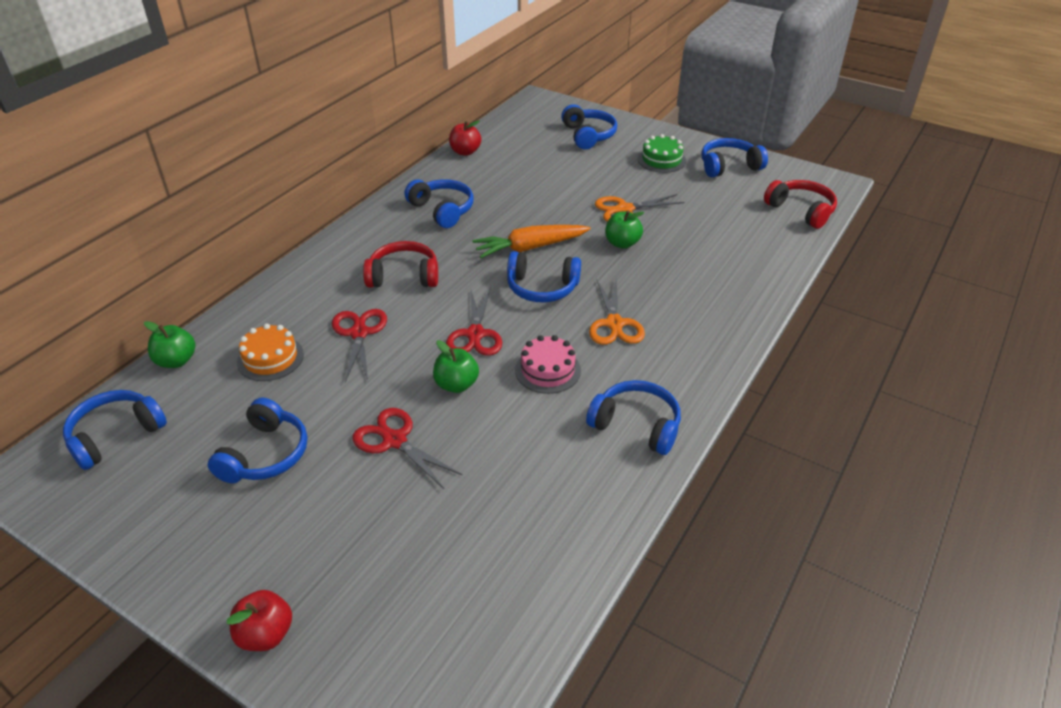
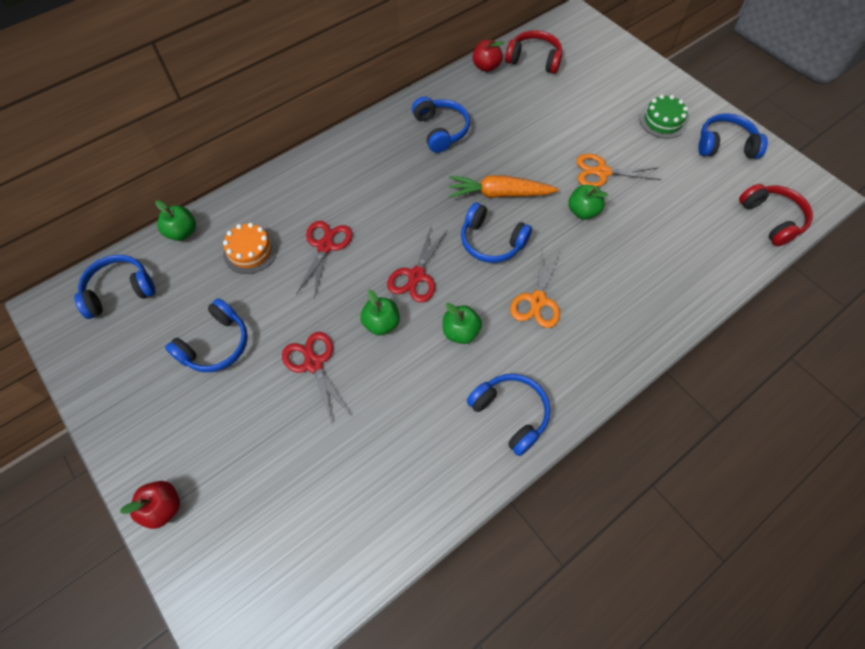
camera: 20 degrees right, 20 degrees up
(404, 276) = (382, 196): red headphones -> red headphones (534, 60)
(548, 370) = (460, 332): pink cake -> green apple
(588, 135) = (605, 73): blue headphones -> none

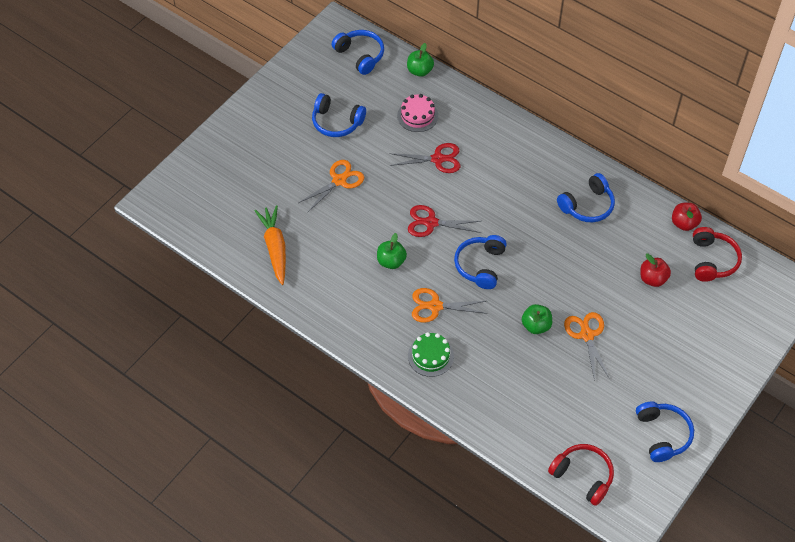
camera: 75 degrees right, 5 degrees down
(163, 507) = (224, 135): red apple -> red apple (652, 279)
(250, 251) = (417, 116): orange cake -> pink cake
(313, 363) = (339, 180): red scissors -> orange scissors
(381, 323) = (383, 211): green apple -> none
(499, 194) = (532, 262): orange carrot -> orange carrot (275, 248)
(510, 414) = (335, 304): blue headphones -> none
(662, 121) = (673, 379): green cake -> green cake (430, 356)
(771, 219) = (583, 476): red headphones -> red headphones turned 105 degrees counterclockwise

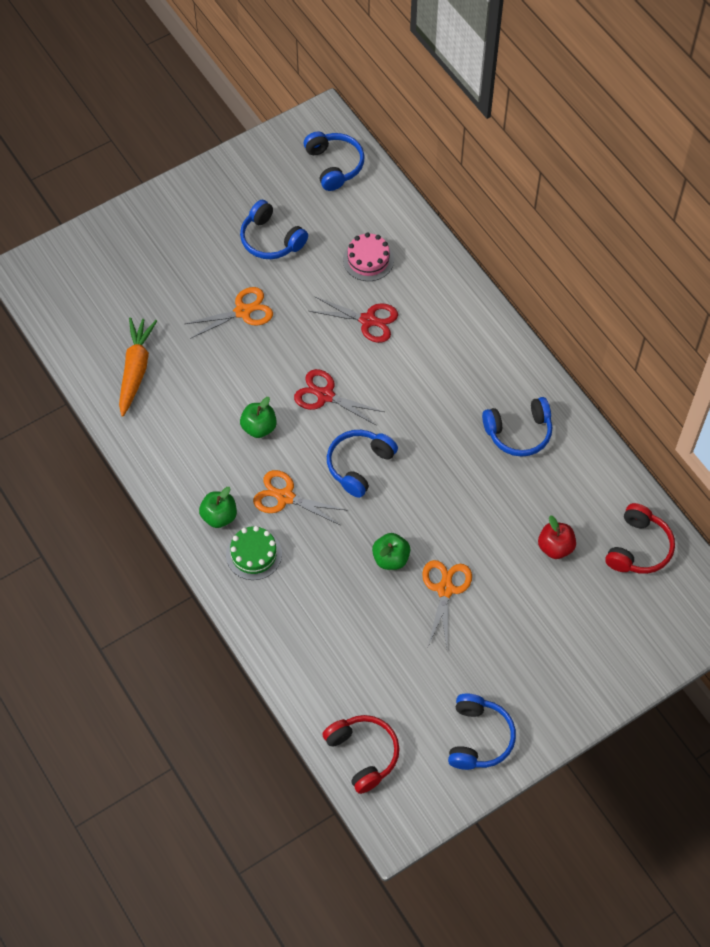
camera: 20 degrees right, 5 degrees up
(419, 71) = (395, 205): green apple -> green apple (219, 516)
(684, 223) = (625, 491): red apple -> none

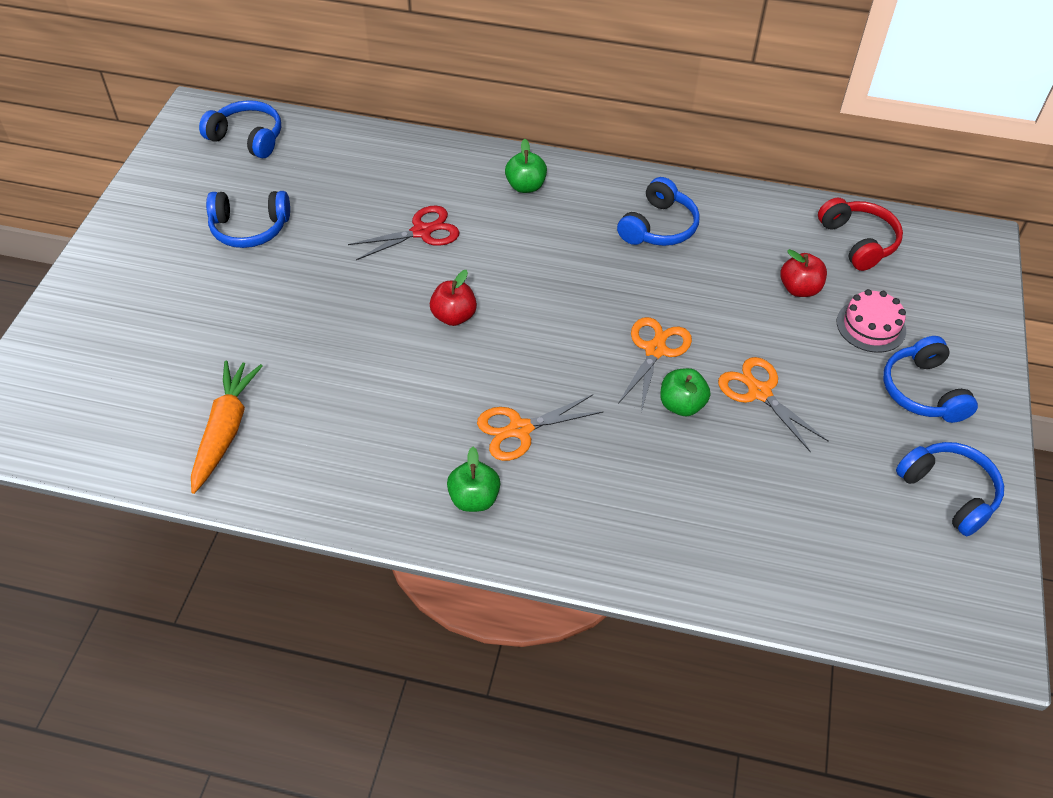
camera: 45 degrees left, 10 degrees down
(136, 369) = (225, 430): orange carrot -> orange carrot turned 45 degrees clockwise
(243, 311) = (288, 303): orange scissors -> orange scissors (655, 350)
(254, 554) = (551, 505): green cake -> none
(259, 427) = (421, 388): green apple -> green apple (525, 186)
(325, 395) = (454, 316): red scissors -> red apple
(359, 465) = (556, 350): blue headphones -> blue headphones (922, 391)
(363, 754) = (880, 601): red headphones -> none
(368, 260) = (365, 187): pink cake -> pink cake (871, 326)

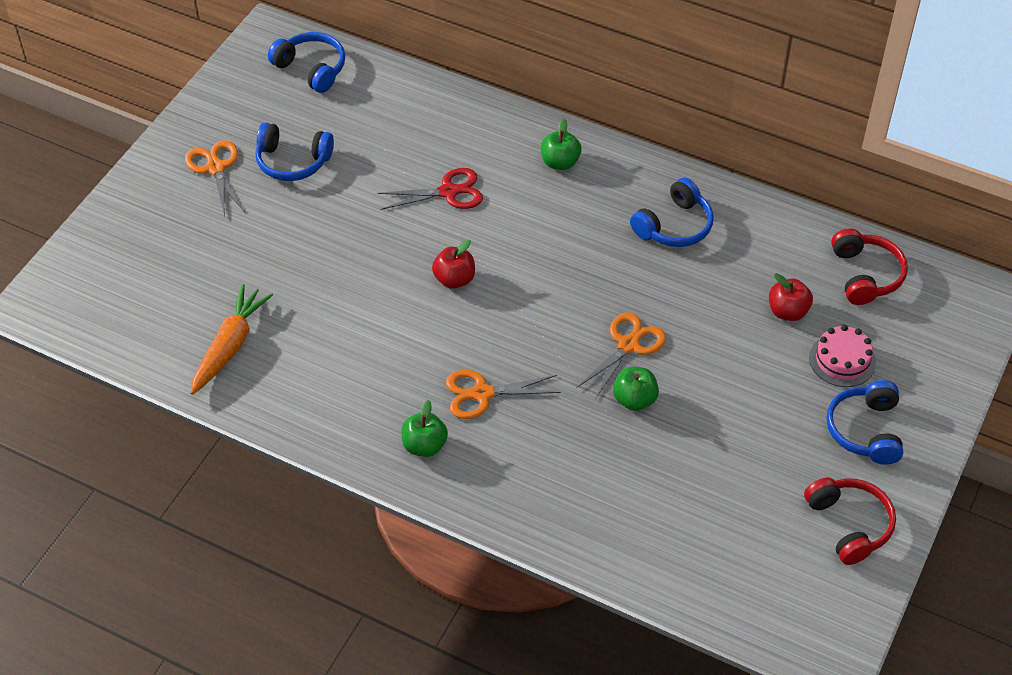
camera: 15 degrees right, 0 degrees up
(759, 392) = (710, 402): orange scissors -> orange scissors (216, 168)
(949, 492) = (849, 525): blue headphones -> red headphones

